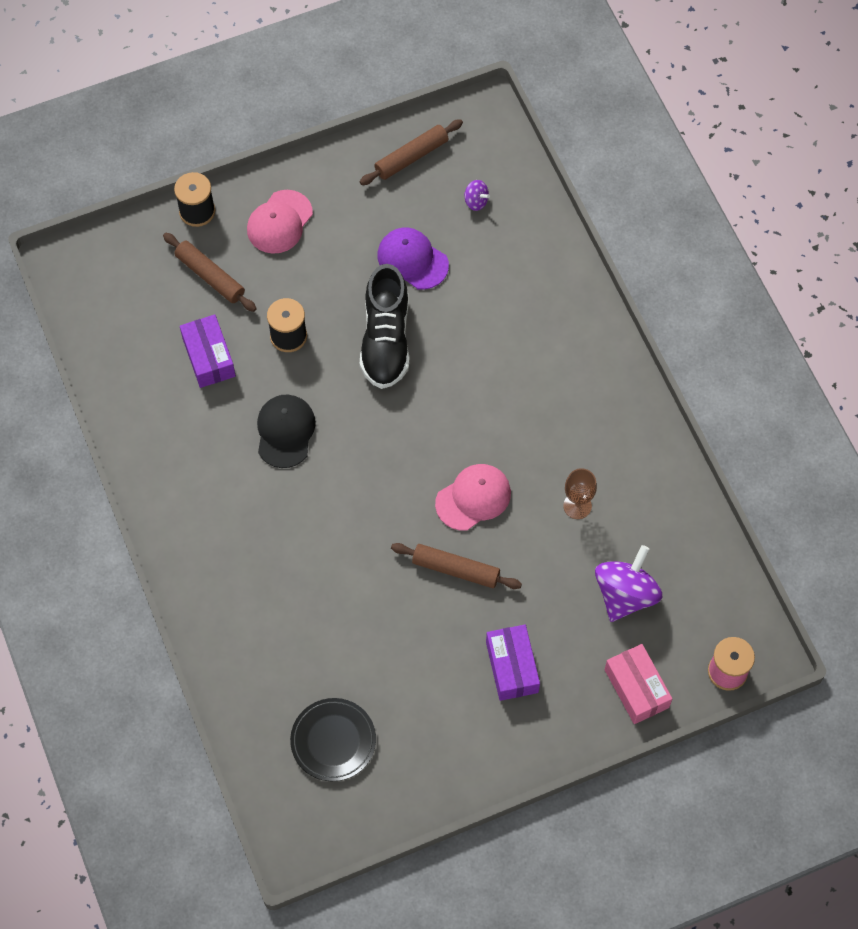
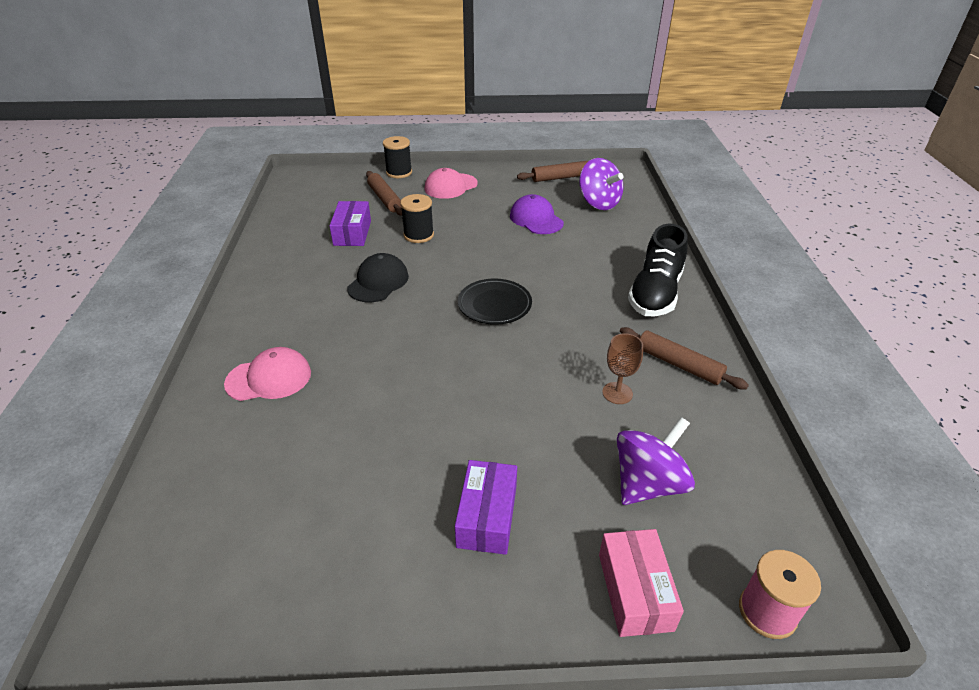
camera: 20 degrees right, 25 degrees down
(333, 741) = (244, 527): black plate -> black plate (494, 305)
(385, 340) = (492, 252): black shoe -> black shoe (655, 293)
(455, 569) = (470, 410): brown rolling pin -> brown rolling pin (678, 364)
(473, 498) = (515, 361): pink cap -> pink cap (269, 378)
(476, 201) = (598, 203): purple spinning top -> purple spinning top, size x2.15

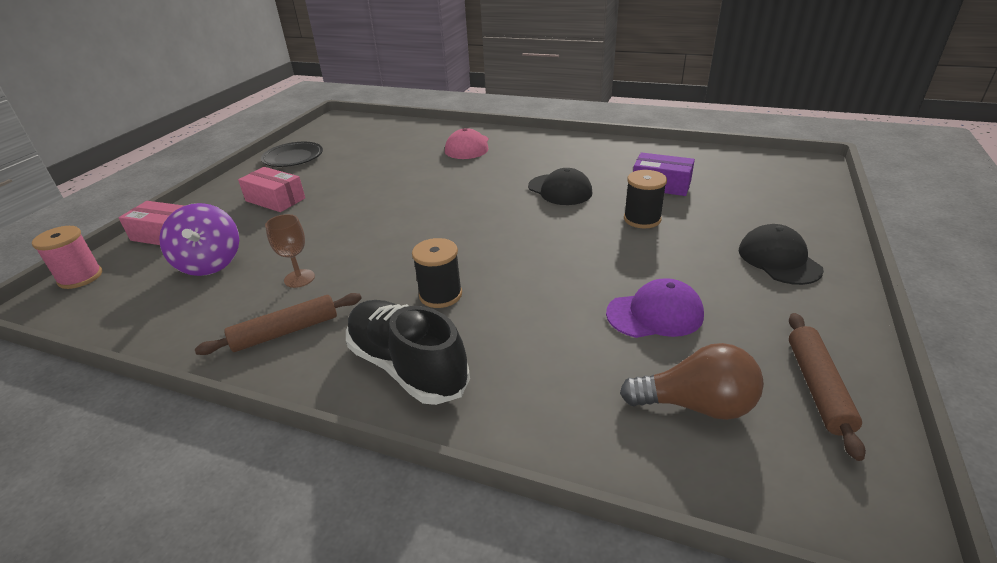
camera: 115 degrees right, 5 degrees down
(385, 199) = (742, 209): brown rolling pin -> none
(399, 172) = (827, 226): black spool -> black spool (440, 295)
(450, 186) = (779, 259): pink cap -> black cap
(487, 516) = (275, 200): purple box -> pink box
(494, 305) = (479, 241): black plate -> black plate (293, 158)
(598, 203) = (696, 405): purple spinning top -> brown light bulb

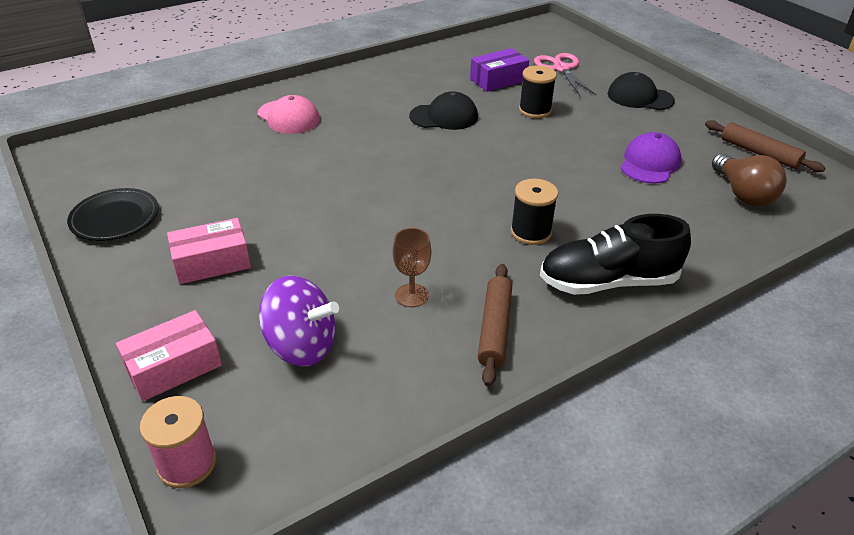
camera: 55 degrees left, 5 degrees up
(696, 405) = (743, 194): brown light bulb -> brown light bulb turned 120 degrees clockwise
(743, 201) = (561, 69): none -> pink scissors

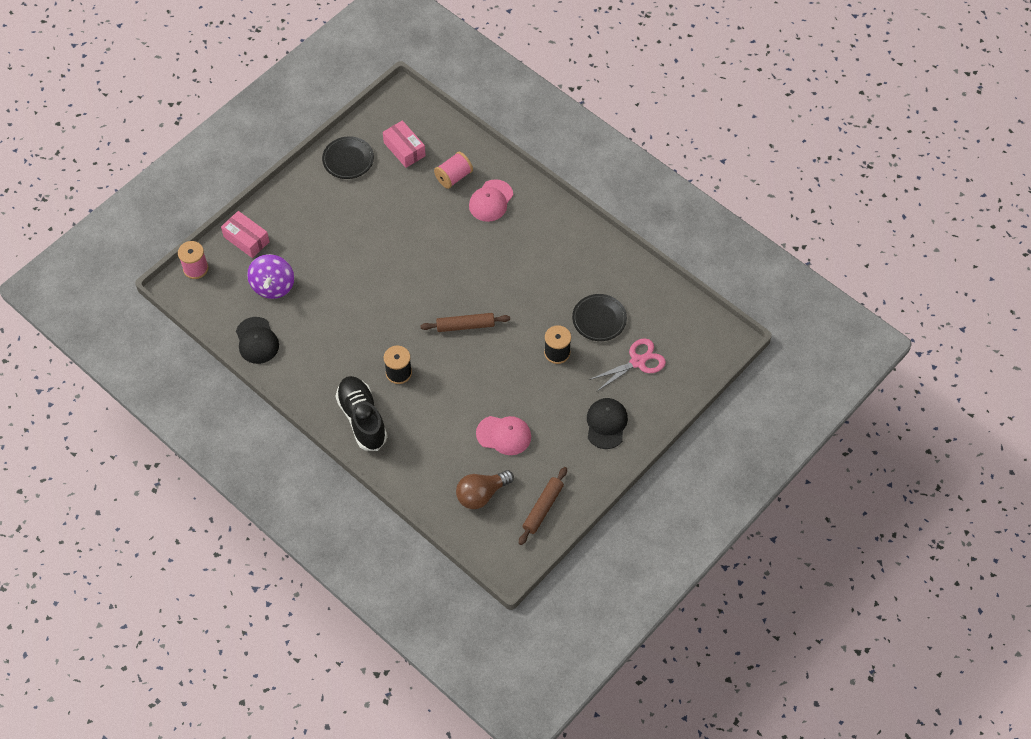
camera: 75 degrees right, 20 degrees up
(212, 263) = (324, 222): pink box -> pink box (404, 149)
(229, 136) = (454, 177): none -> pink spool
(412, 295) = (323, 324): brown goblet -> none
(444, 116) = (525, 295): black cap -> black cap (257, 340)
(494, 329) = (308, 368): brown rolling pin -> brown rolling pin (465, 326)
(498, 80) = (599, 319): purple box -> black plate
(649, 163) = (504, 435): purple cap -> pink cap

